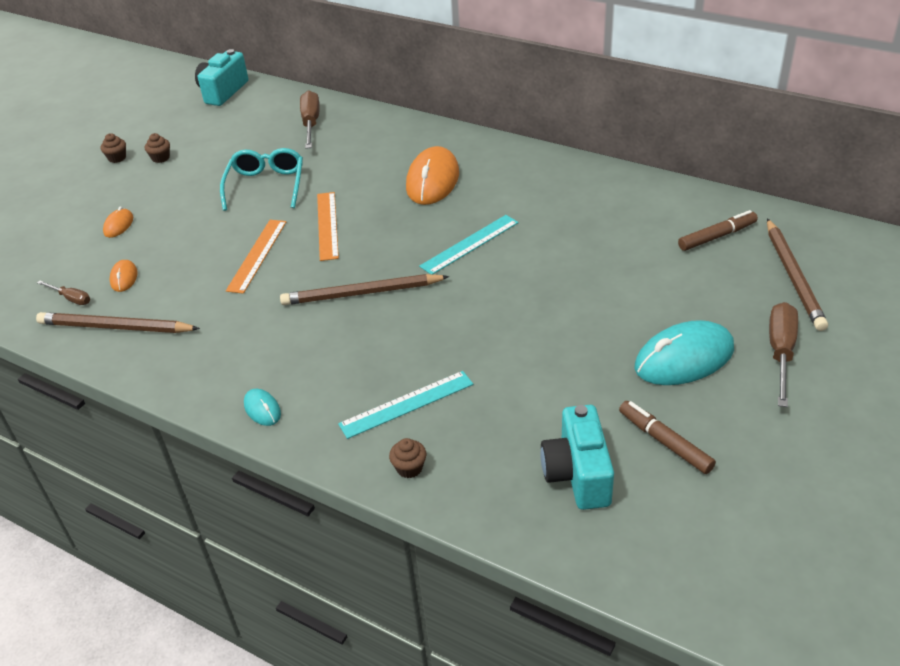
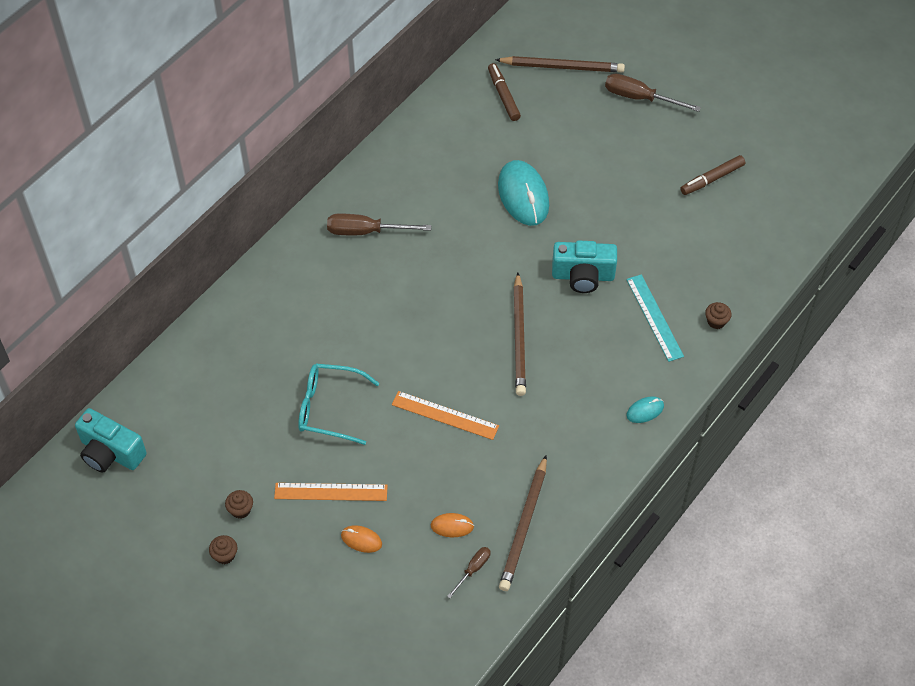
camera: 85 degrees left, 15 degrees up
(311, 123) = (219, 365): brown screwdriver -> brown screwdriver (366, 231)
(327, 225) = (413, 358): orange ruler -> orange ruler (331, 492)
(433, 181) = (365, 270): orange mouse -> none
(469, 244) = (471, 255): turquoise ruler -> none
(577, 474) = (733, 230): turquoise camera -> turquoise camera (583, 276)
(684, 359) = (636, 150): turquoise mouse -> turquoise mouse (523, 195)

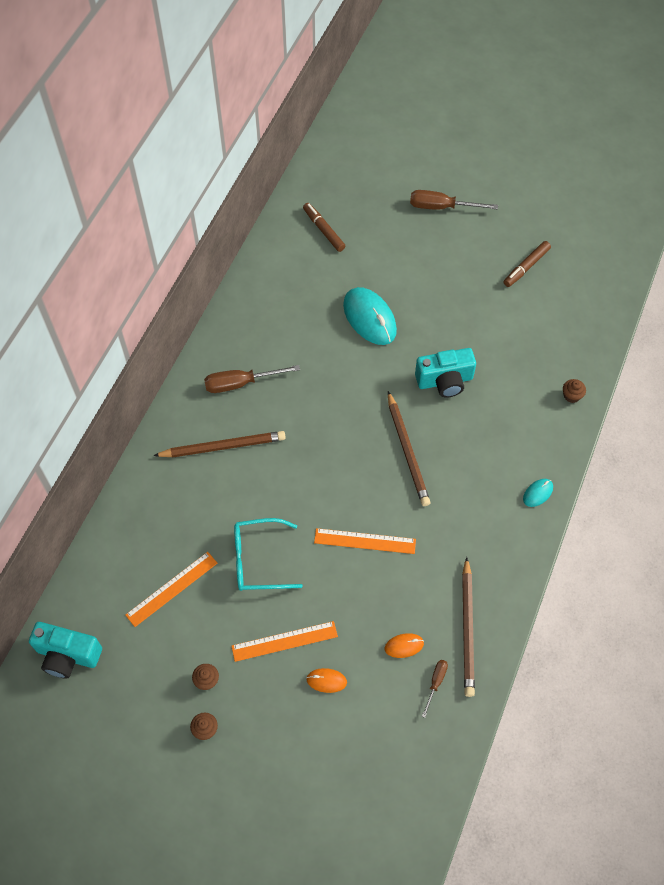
camera: 15 degrees left, 5 degrees up
(233, 415) = (172, 589): none -> orange ruler
(562, 67) = (366, 193): brown pencil -> brown pencil (223, 446)
(654, 317) = (518, 404): turquoise ruler -> none

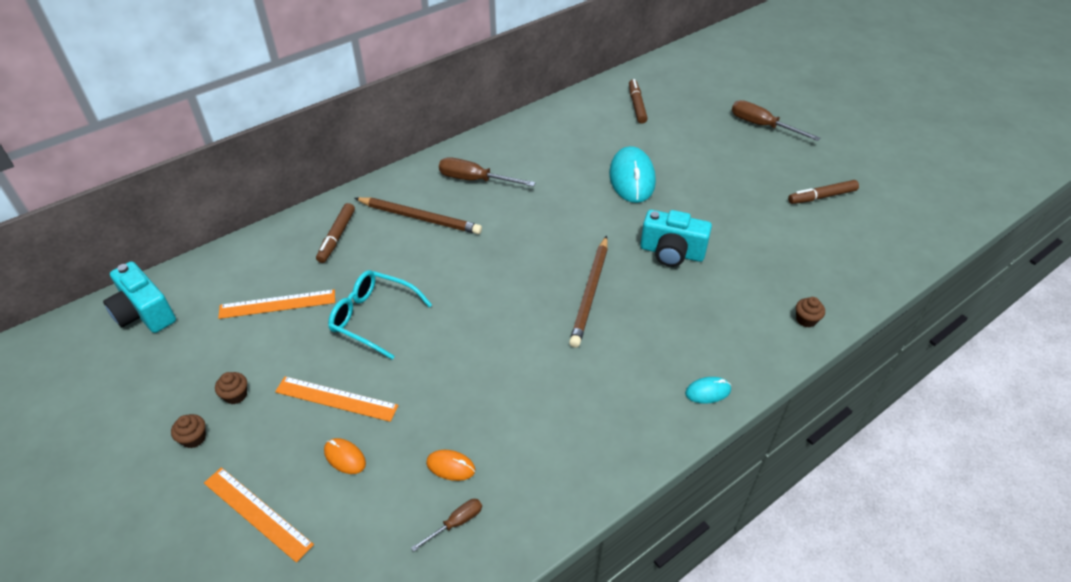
camera: 30 degrees right, 15 degrees down
(167, 501) = (336, 237): none -> brown marker
(365, 541) = (487, 349): orange ruler -> orange ruler (257, 513)
(468, 629) = (533, 486): brown pencil -> none

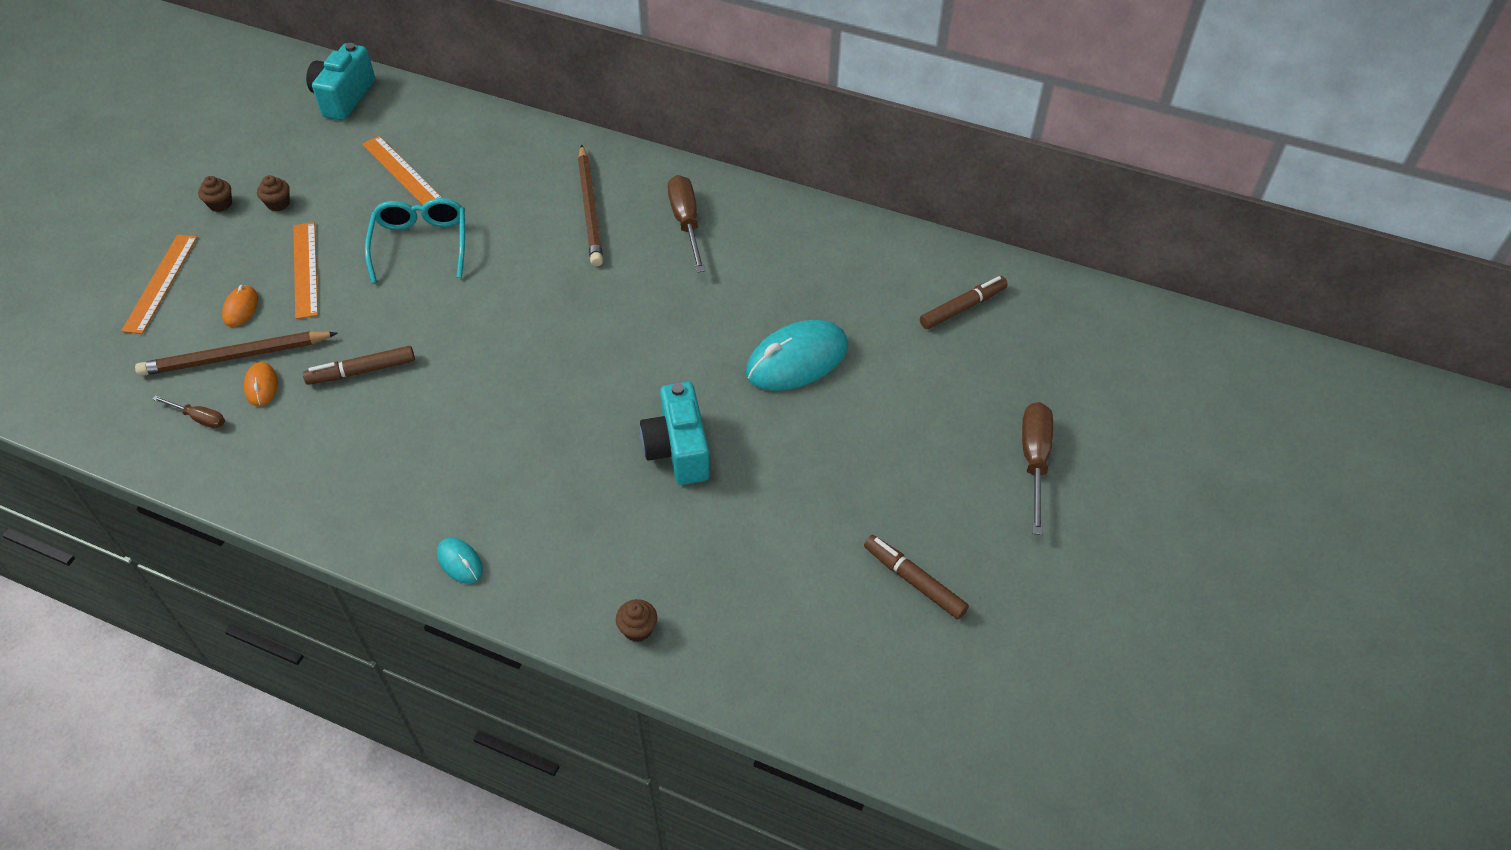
camera: 60 degrees right, 5 degrees up
(336, 237) = (519, 163): brown marker -> brown marker (362, 371)
(590, 293) = (559, 399): brown pencil -> brown pencil (236, 357)

